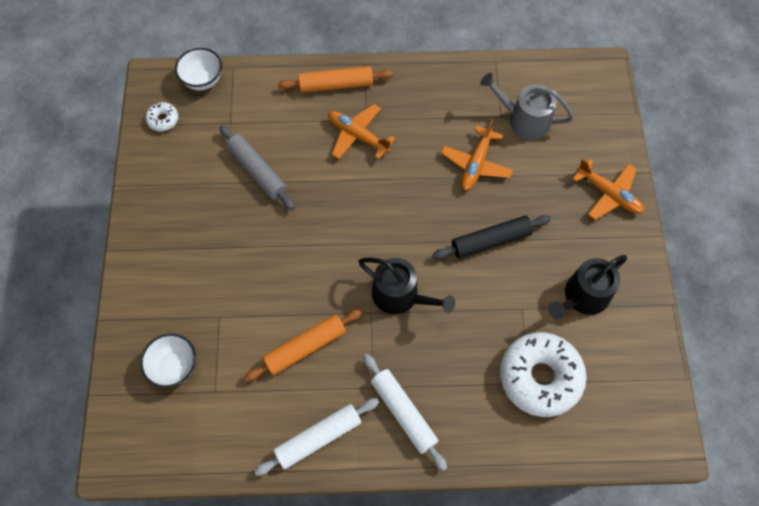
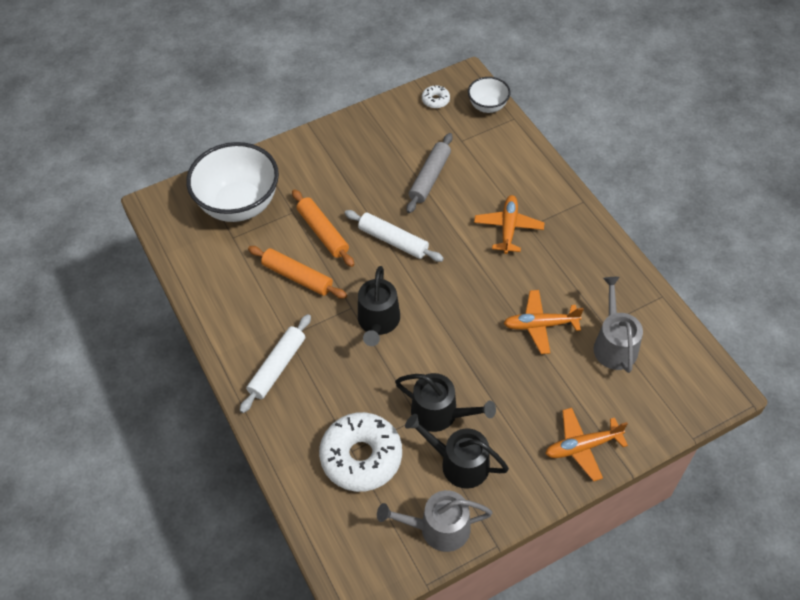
camera: 65 degrees right, 10 degrees down
(174, 367) = (239, 205): white bowl -> white bowl, size x1.98
(318, 438) = (228, 318): white rolling pin -> white rolling pin (393, 241)
(336, 85) = (547, 191): orange rolling pin -> orange rolling pin (323, 232)
(491, 241) = (470, 367): black rolling pin -> none
(526, 288) = (440, 413): none -> black watering can
(609, 194) = (582, 447): orange plane -> orange plane turned 60 degrees clockwise
(638, 344) = (438, 528): none -> grey watering can

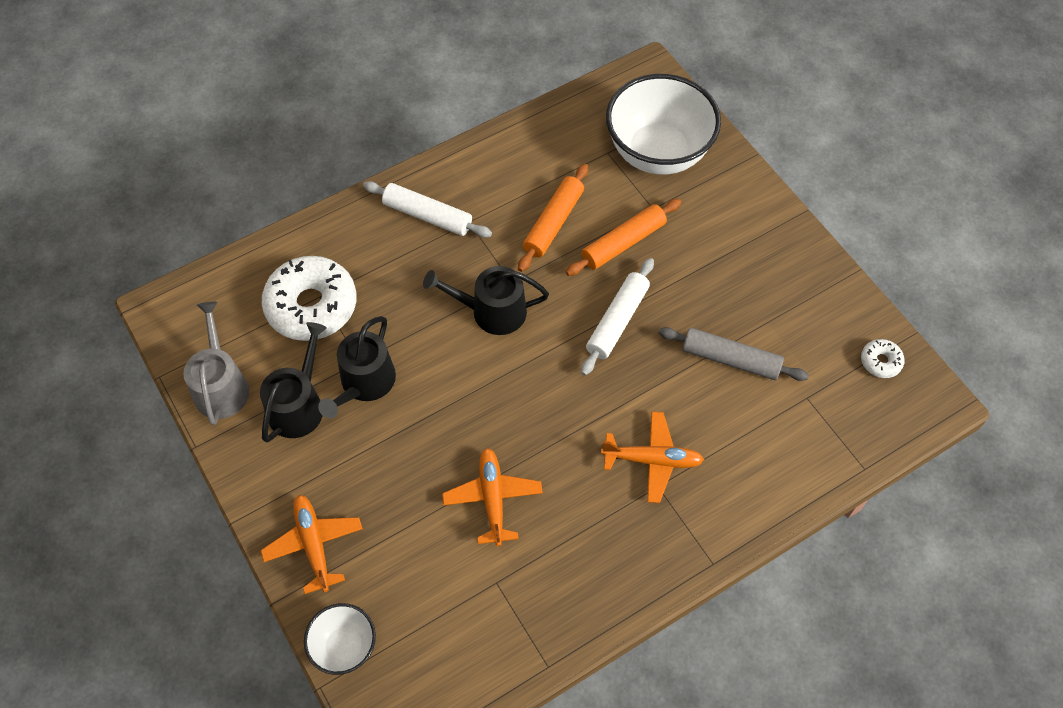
camera: 85 degrees right, 5 degrees up
(487, 106) = (882, 432): white bowl -> white bowl (344, 647)
(614, 344) = (464, 593): grey watering can -> none

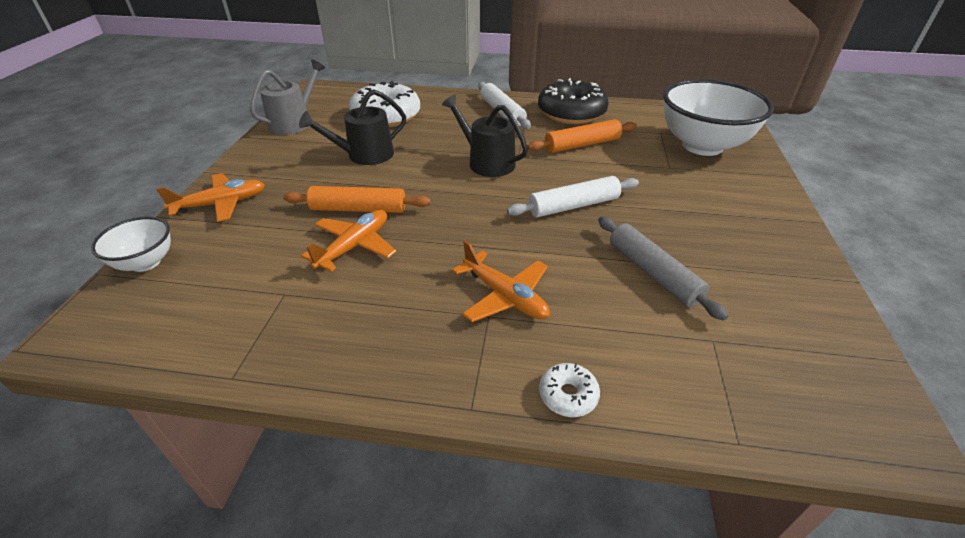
camera: 40 degrees right, 20 degrees down
(298, 405) = (317, 146): black watering can -> none
(313, 544) = (221, 204): orange plane -> orange plane turned 45 degrees clockwise
(498, 171) = (571, 113): none -> black donut
(623, 243) = (625, 173): orange rolling pin -> orange rolling pin (358, 209)
(880, 361) = (835, 360): white donut -> white donut (568, 395)

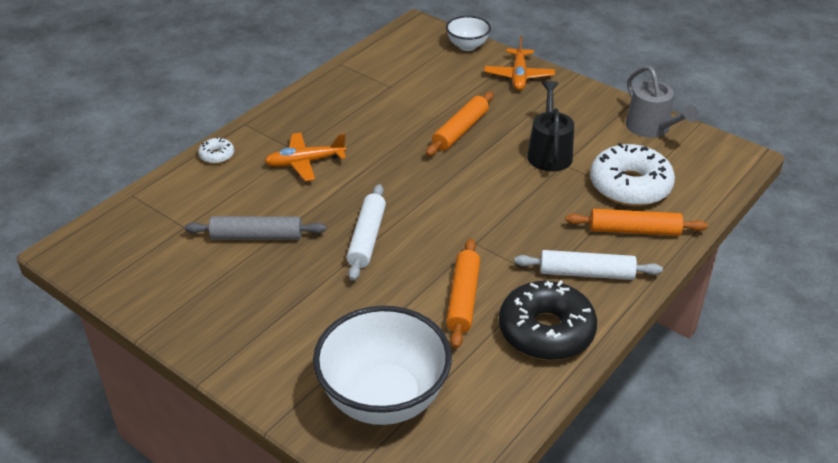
camera: 120 degrees right, 0 degrees up
(354, 246) = (414, 119): orange plane -> none
(439, 106) = (634, 230): none -> orange rolling pin
(487, 162) = (480, 218): black watering can -> none

